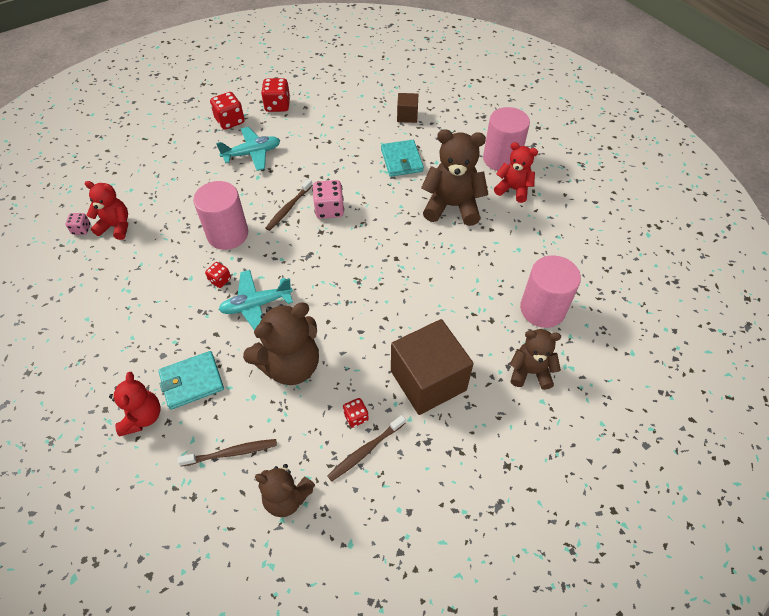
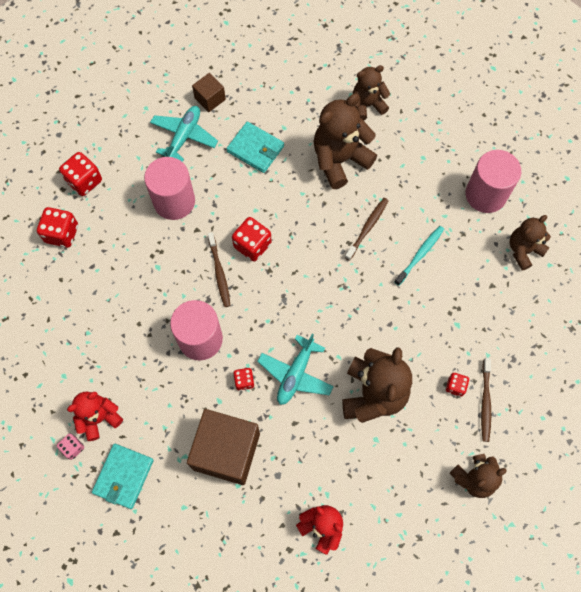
camera: 45 degrees left, 15 degrees up
(192, 381) = (322, 471): turquoise wallet -> turquoise wallet (123, 476)
(232, 453) = (408, 488): brown toothbrush -> brown toothbrush (367, 228)
(252, 154) = (125, 249): turquoise plane -> turquoise plane (184, 136)
(329, 209) = (252, 245): pink dice -> red dice
(428, 380) = (470, 317): brown cube -> brown cube (226, 451)
(440, 306) = (420, 254): none -> turquoise toothbrush
(501, 159) = (329, 82): pink cylinder -> pink cylinder (174, 201)
(513, 189) = (367, 105): red teddy bear -> brown teddy bear

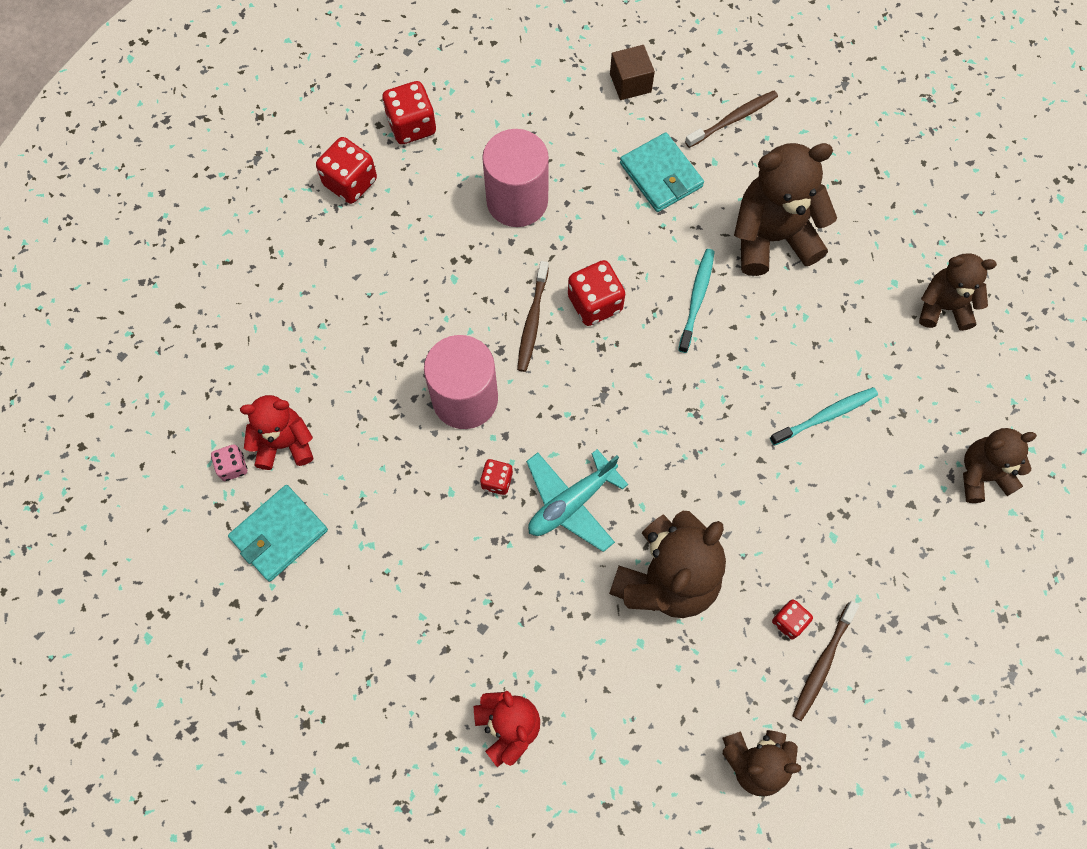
camera: 25 degrees right, 0 degrees up
(184, 136) = (571, 119): turquoise plane -> none
(226, 451) = (429, 564): brown cube -> none
(312, 216) = (697, 298): none -> turquoise toothbrush
(367, 105) = (847, 178): brown teddy bear -> brown teddy bear (944, 307)
(367, 228) = (767, 347): brown toothbrush -> brown toothbrush (733, 119)
(485, 194) = (963, 372): pink cylinder -> none

